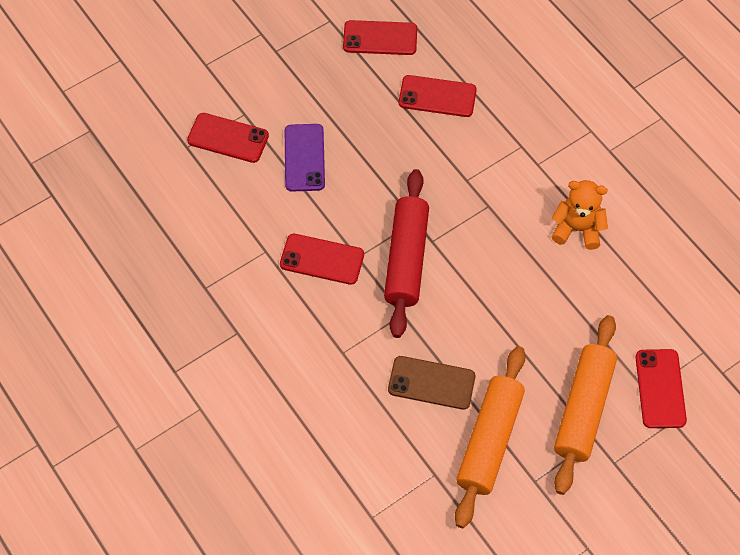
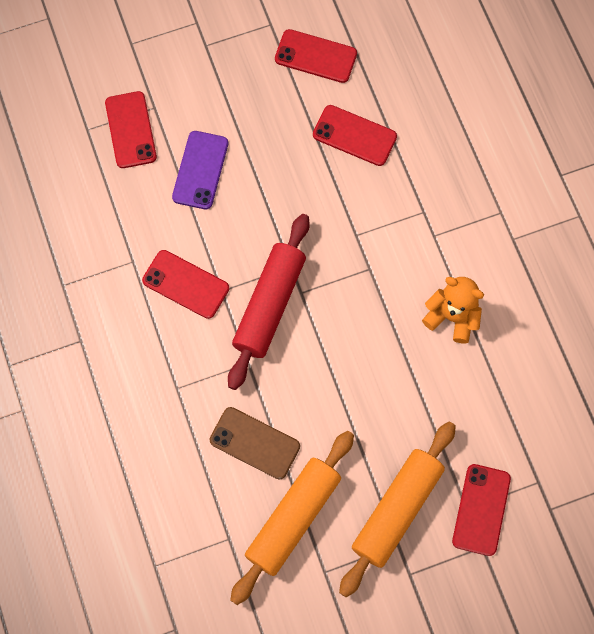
camera: 15 degrees right, 10 degrees up
(228, 138) = (130, 130): red phone -> red phone turned 45 degrees clockwise

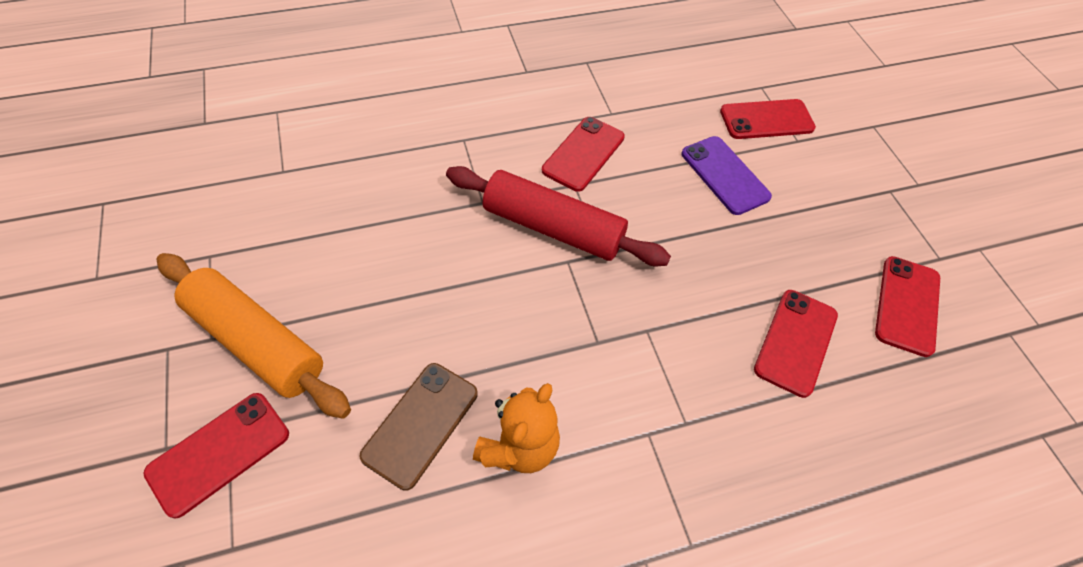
camera: 90 degrees right, 15 degrees down
(200, 170) = (725, 175): purple phone -> purple phone turned 45 degrees clockwise
(255, 443) = (385, 201): brown phone -> brown phone (421, 424)
(293, 519) = (284, 230): orange rolling pin -> none
(481, 509) = (219, 453): red phone -> red phone turned 60 degrees counterclockwise

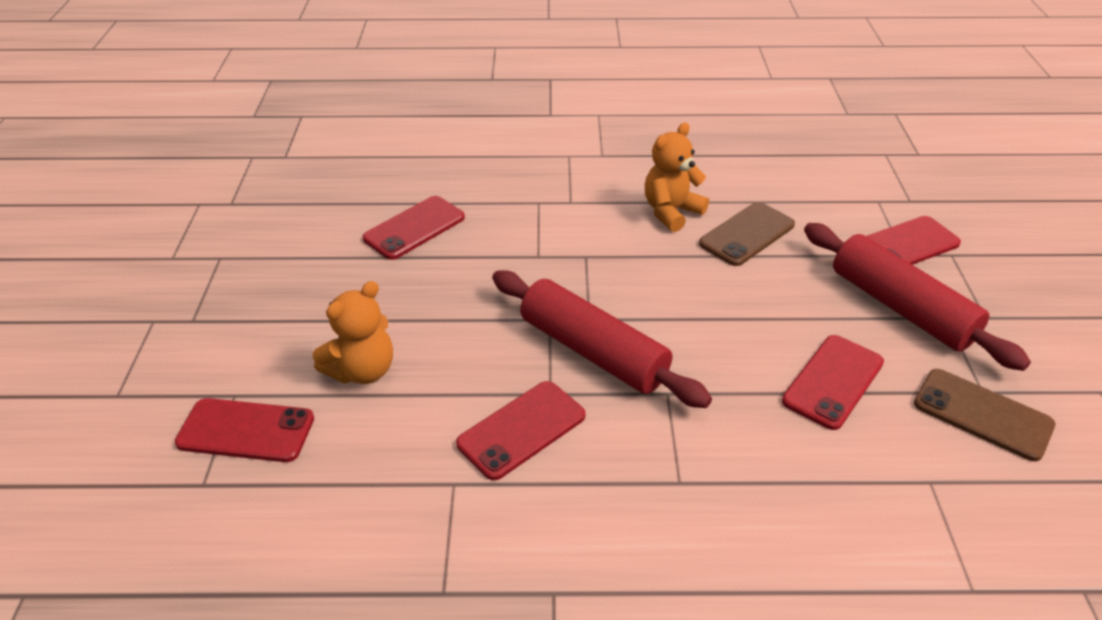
camera: 160 degrees left, 15 degrees down
(219, 233) = (982, 414): none -> brown phone
(256, 342) = (901, 307): orange rolling pin -> red rolling pin
(725, 175) = (362, 370): purple phone -> orange teddy bear
(907, 305) = (293, 233): red phone -> red phone (833, 381)

